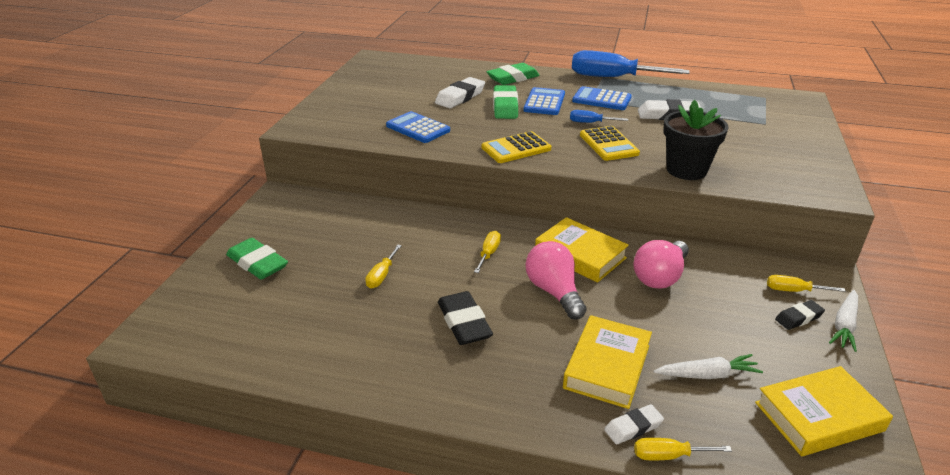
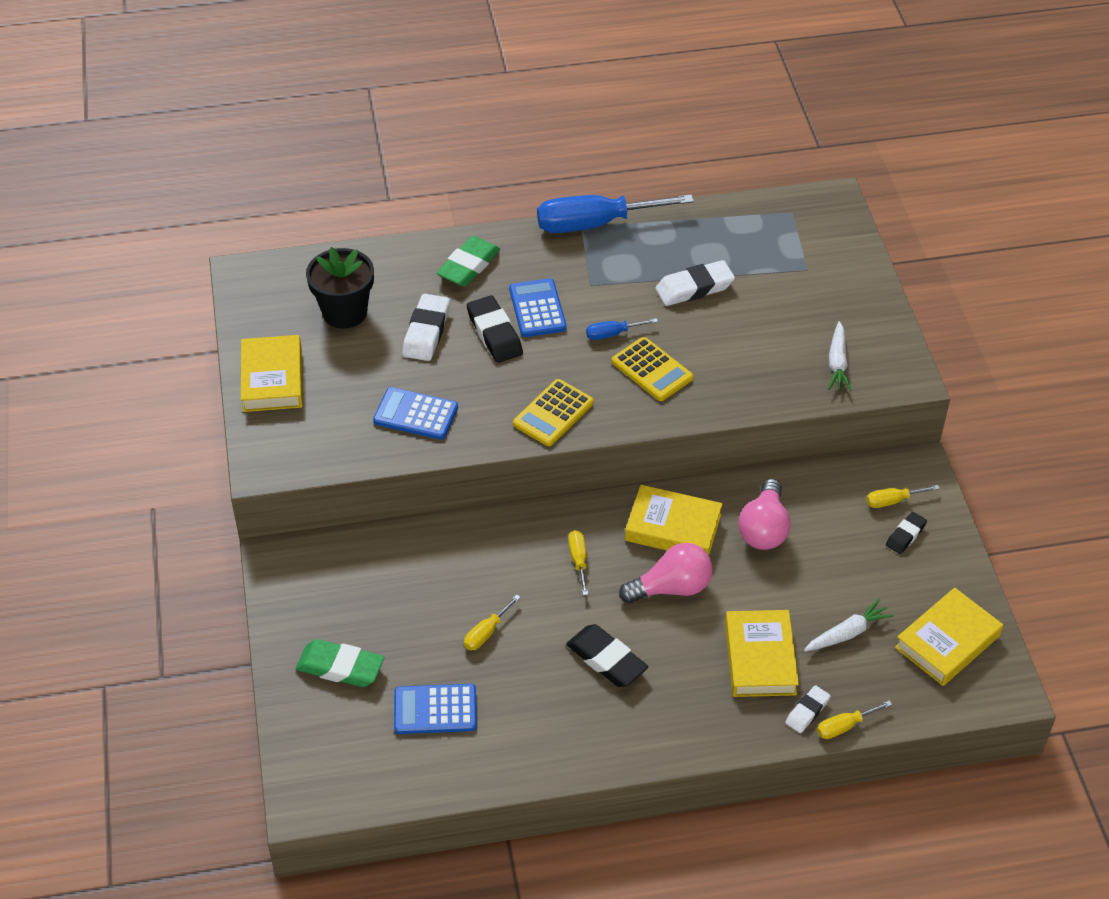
camera: 25 degrees left, 15 degrees up
(343, 96) = (272, 379): none -> yellow book
(381, 275) = (486, 633): yellow screwdriver -> yellow screwdriver turned 45 degrees clockwise
(505, 106) = (494, 333): green eraser -> black eraser
(554, 292) = (671, 588): pink light bulb -> pink light bulb turned 120 degrees clockwise
(601, 99) = (603, 279): blue calculator -> blue calculator (435, 710)
(686, 170) = (752, 388): black flower pot -> black flower pot (344, 312)
(844, 325) = (946, 529): white carrot -> white carrot (837, 363)

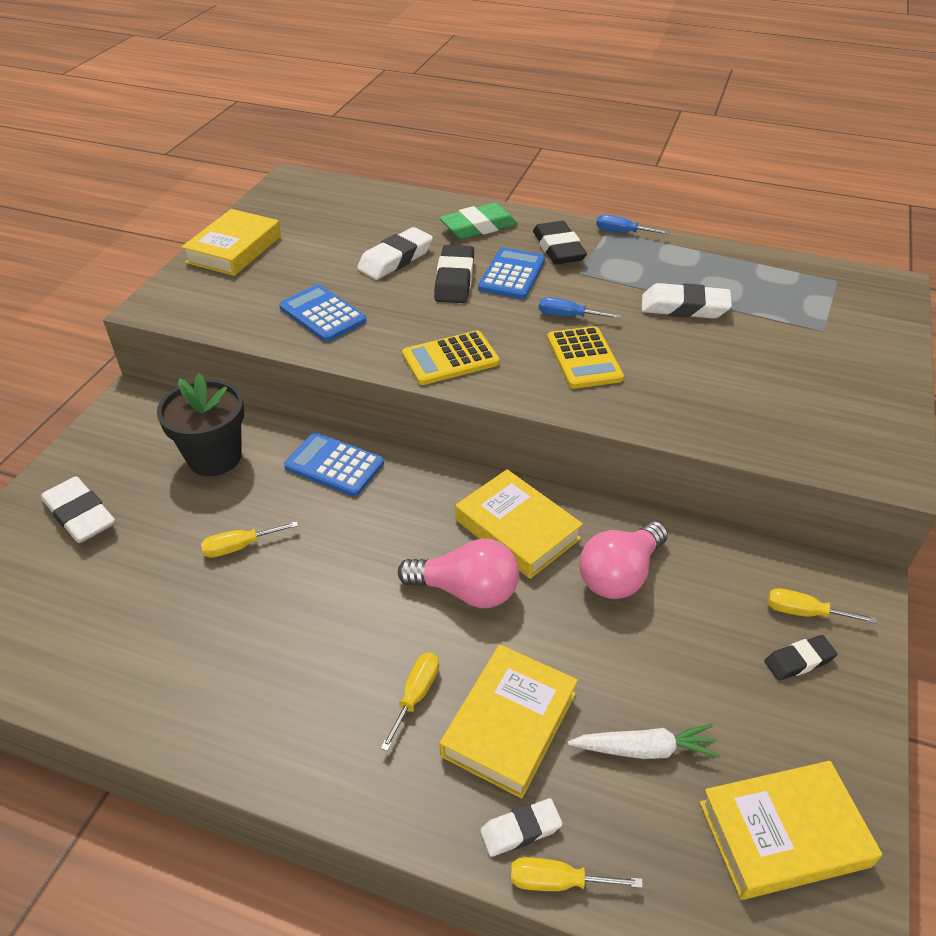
camera: 30 degrees right, 5 degrees down
(340, 667) = (80, 515): green eraser -> white eraser
(344, 312) = (342, 225): black flower pot -> black flower pot (214, 457)
(435, 710) = (117, 600): blue calculator -> blue calculator (334, 465)
(578, 560) = (392, 518): yellow screwdriver -> yellow screwdriver (416, 695)
(594, 224) = (622, 232): blue screwdriver -> blue screwdriver, size x0.44
(606, 660) = (332, 635): black eraser -> black eraser (558, 249)
(837, 363) = (805, 425): white carrot -> none

